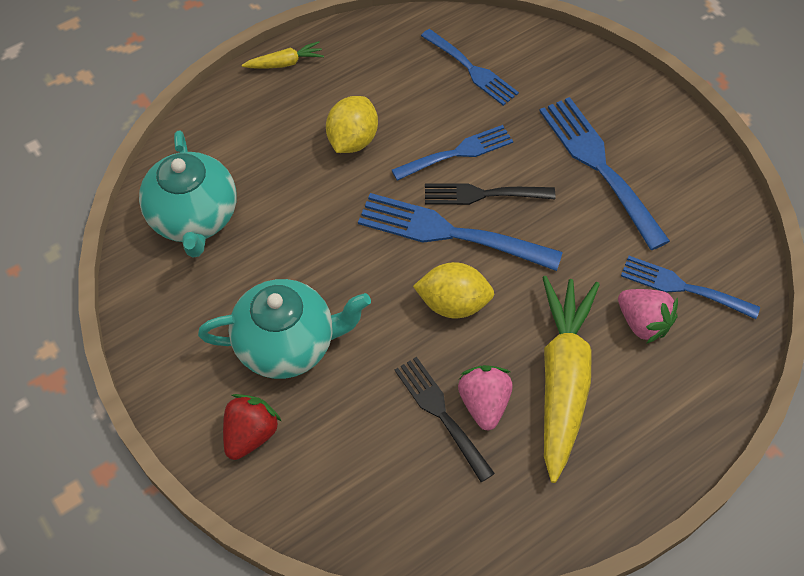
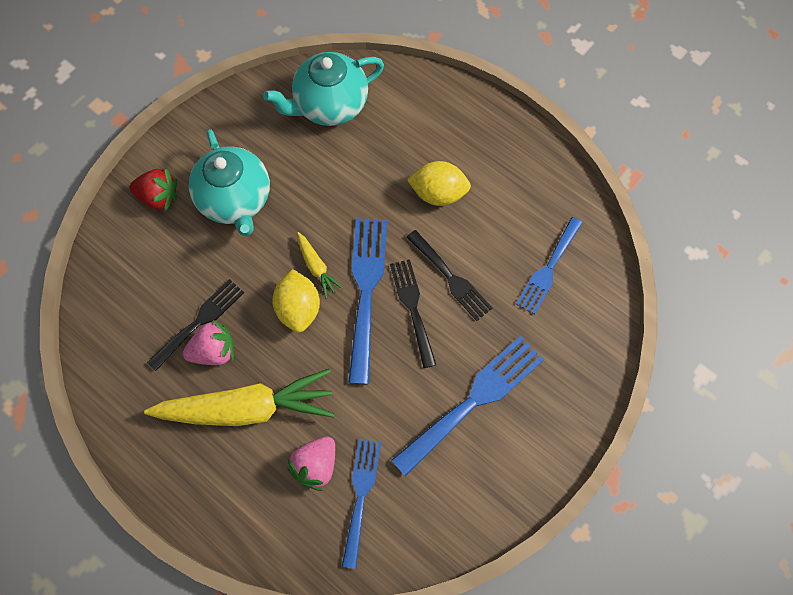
camera: 75 degrees right, 10 degrees up
(285, 63) = (502, 121): yellow carrot -> yellow carrot (317, 267)
(457, 153) = (451, 278): blue fork -> black fork

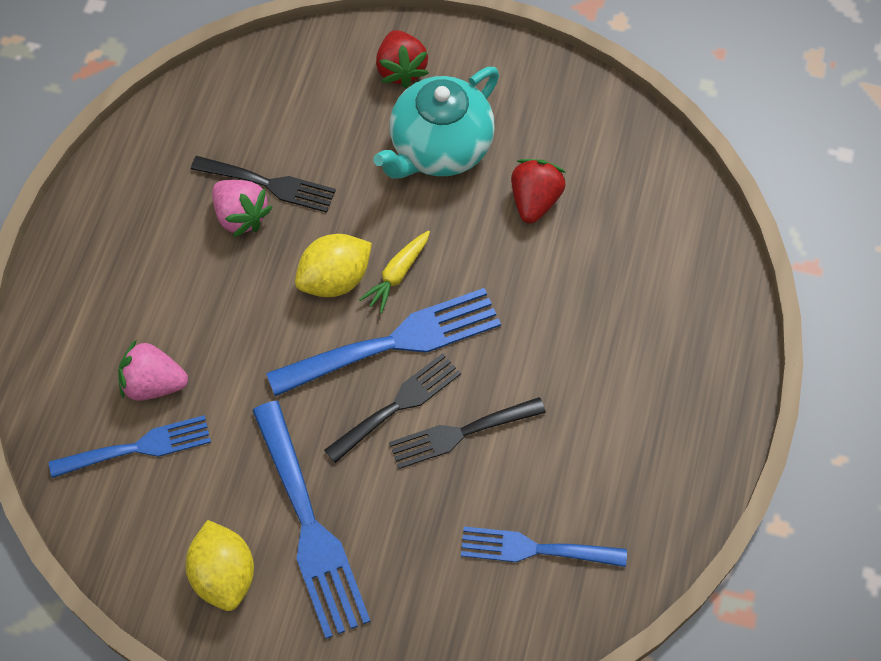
camera: 65 degrees right, 5 degrees down
(247, 408) = (190, 281): yellow carrot -> none
(308, 161) = (535, 200): none -> red strawberry
(330, 105) = (627, 189): turquoise teapot -> none
(438, 193) = (572, 369): yellow lemon -> yellow lemon (224, 574)
(451, 278) = (460, 433): black fork -> black fork turned 45 degrees clockwise
(473, 400) = (310, 527): blue fork -> blue fork turned 45 degrees clockwise

